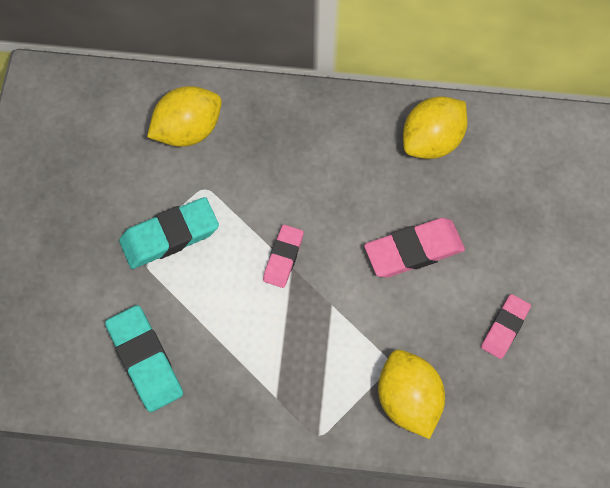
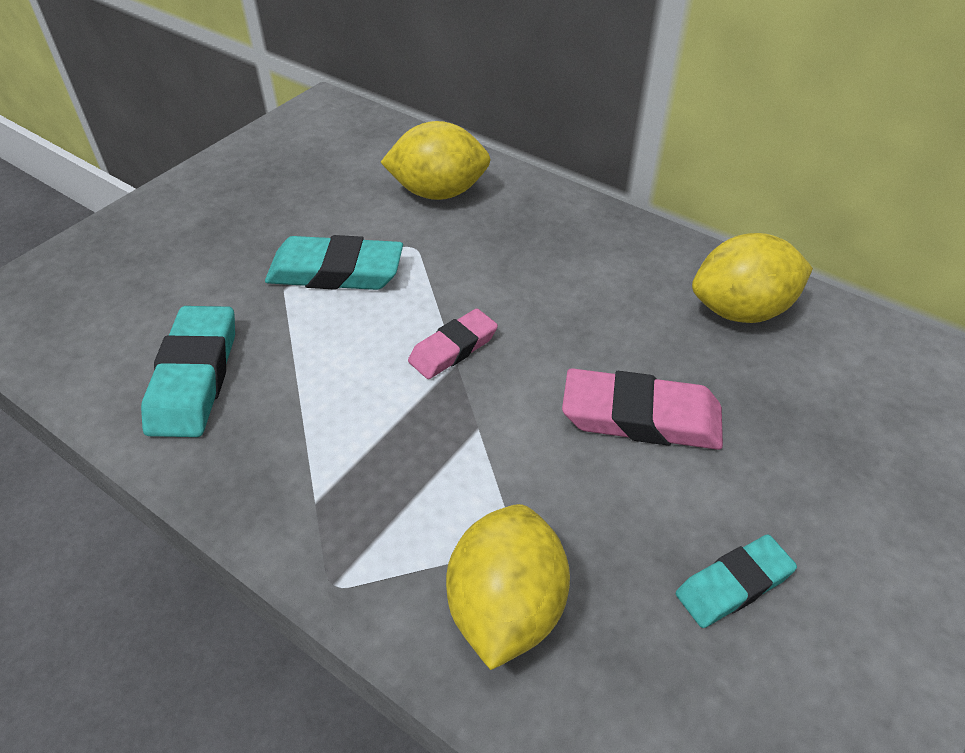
camera: 30 degrees right, 20 degrees down
(504, 327) = (733, 584): pink eraser -> turquoise eraser

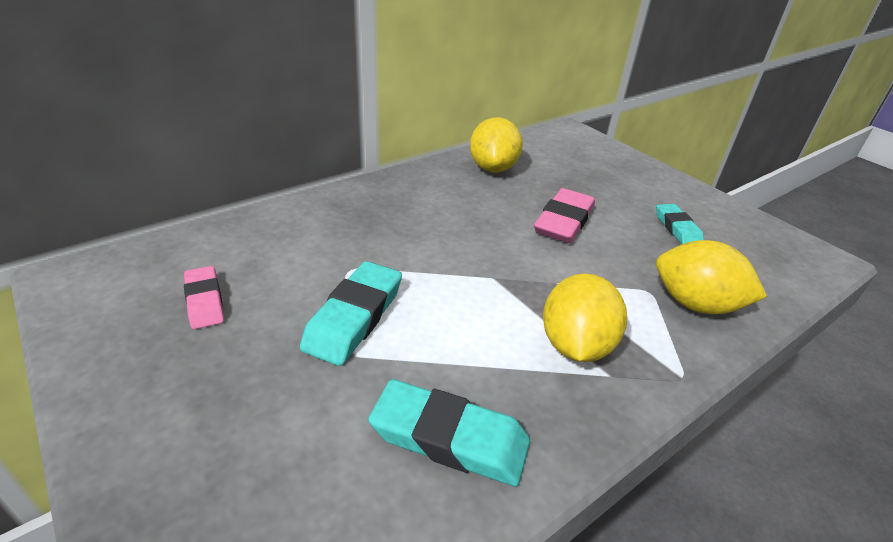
camera: 75 degrees left, 10 degrees down
(438, 192) = (290, 240): yellow lemon -> yellow lemon (575, 345)
(453, 348) = (479, 275): pink eraser -> pink eraser (204, 301)

